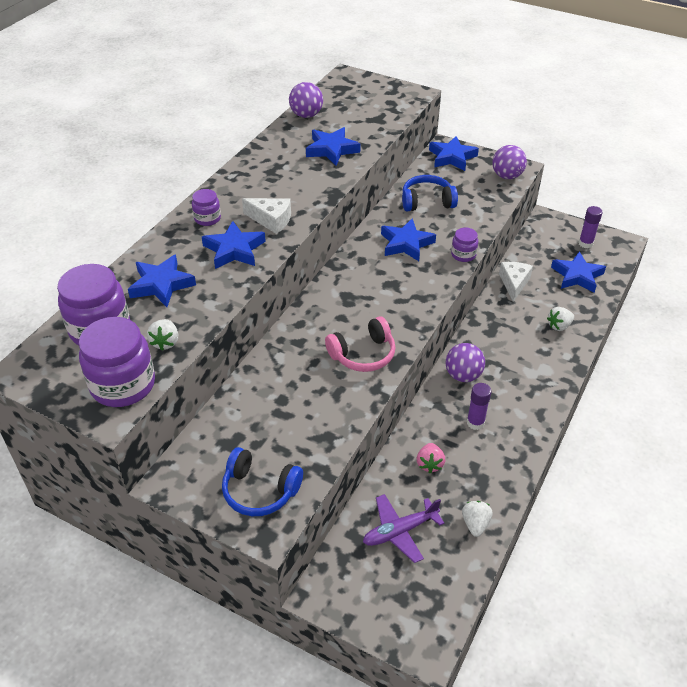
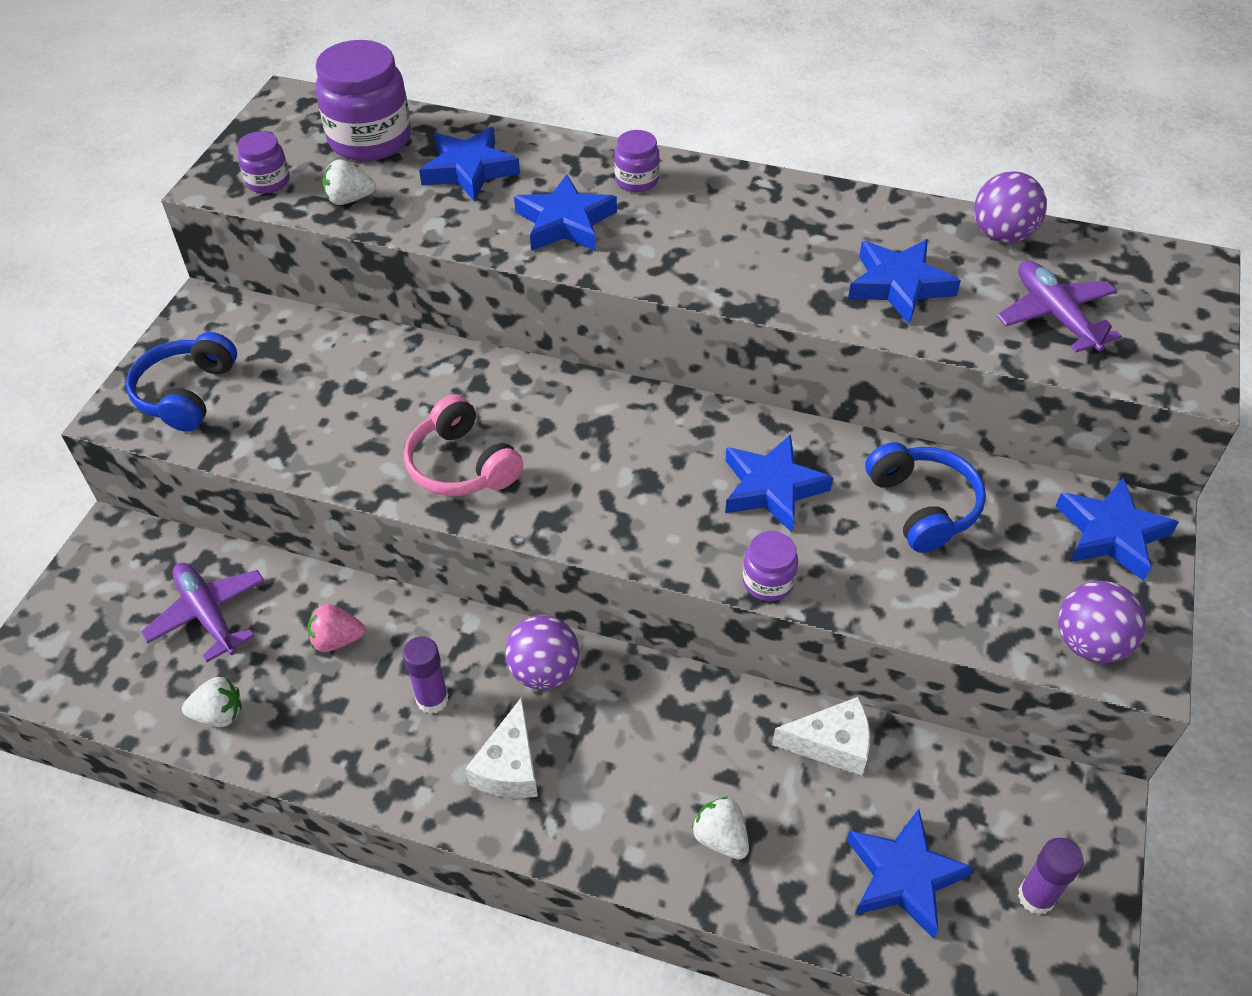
camera: 80 degrees right, 5 degrees up
(123, 385) = (268, 181): purple jar -> purple jar, size x0.51
(271, 220) = (653, 247): white cheese -> white cheese (509, 766)
(366, 114) = (1054, 315): none -> purple plane

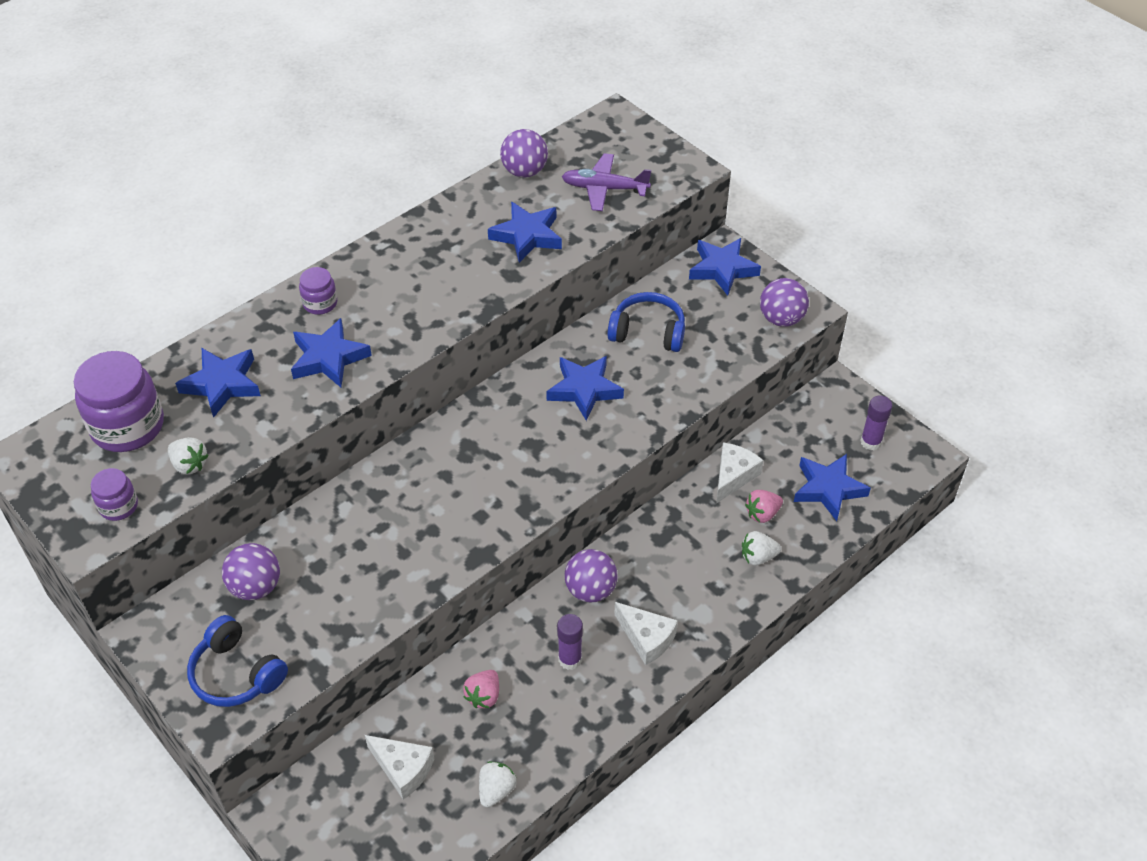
camera: 60 degrees left, 0 degrees up
(208, 614) = (403, 769): purple plane -> white cheese
(300, 354) = (256, 587): none -> purple ball
(349, 199) = (189, 464): white strawberry -> white strawberry turned 75 degrees counterclockwise
(461, 465) = (444, 534): pink headphones -> none
(768, 582) = (650, 427): purple jar -> none
(796, 809) = (762, 514): none -> pink strawberry

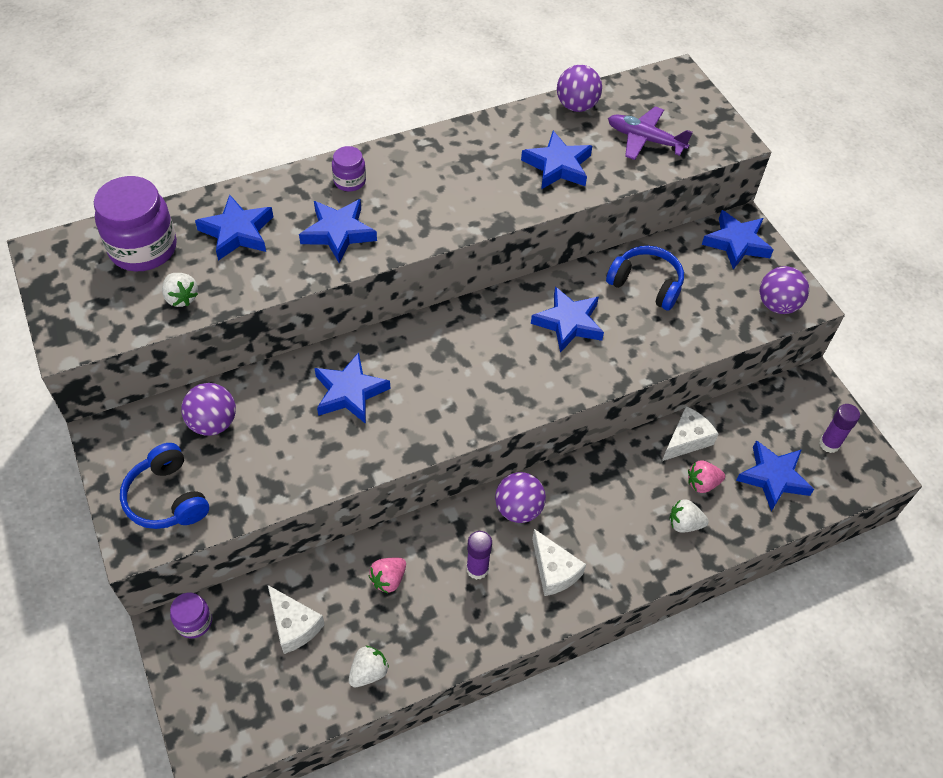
camera: 15 degrees right, 5 degrees up
(118, 506) = (107, 319): purple jar -> purple jar (194, 622)
(387, 517) = (350, 392): none -> blue star

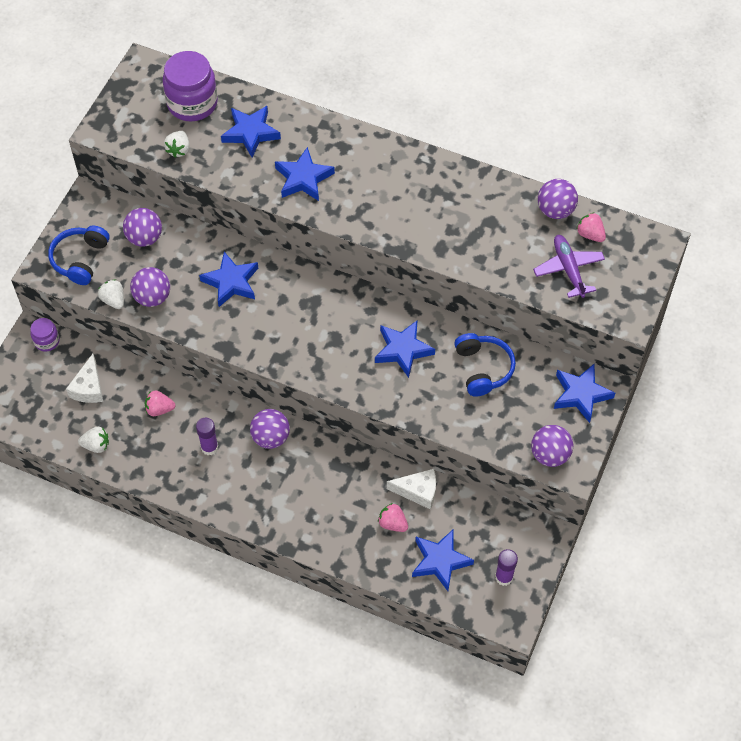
camera: 50 degrees right, 5 degrees up
(289, 469) = (152, 297): none -> purple ball
(349, 181) = (349, 150): purple jar -> none
(554, 571) = (247, 487): white cheese -> none
(558, 166) = (487, 241): blue star -> none
(624, 104) = (590, 234): none -> pink strawberry
(684, 524) = (351, 534): white strawberry -> white strawberry (113, 300)

